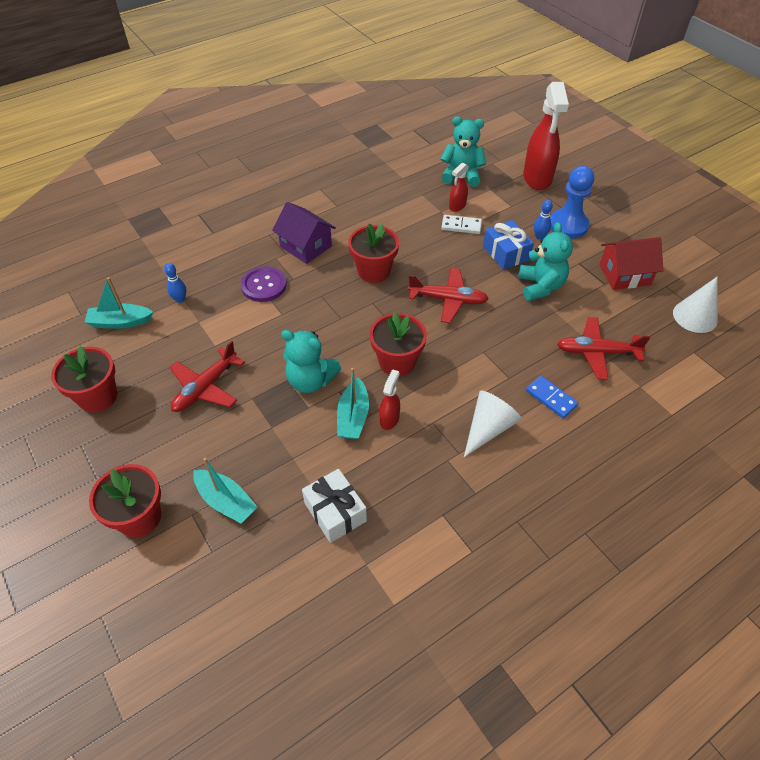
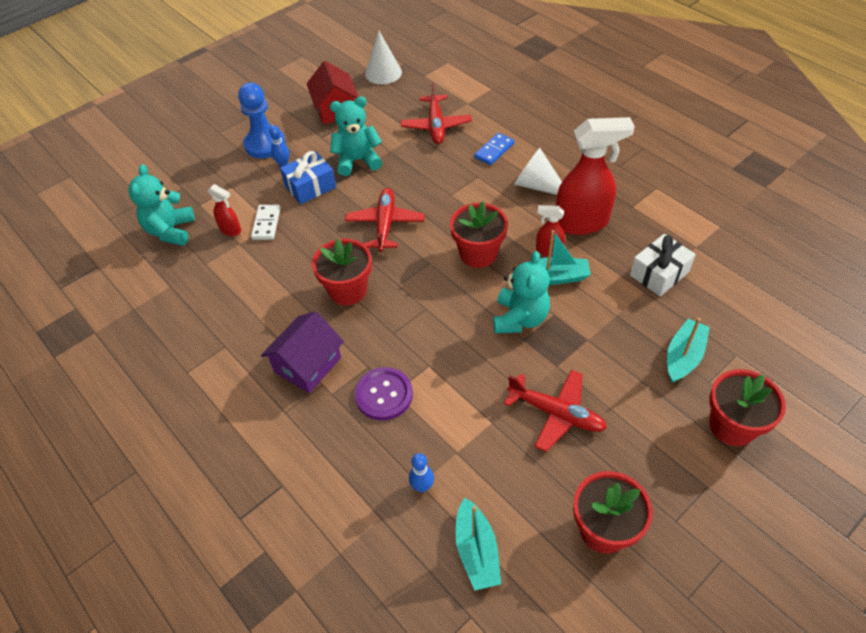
camera: 95 degrees left, 0 degrees up
(537, 179) = (183, 168): red spray bottle -> red spray bottle (582, 223)

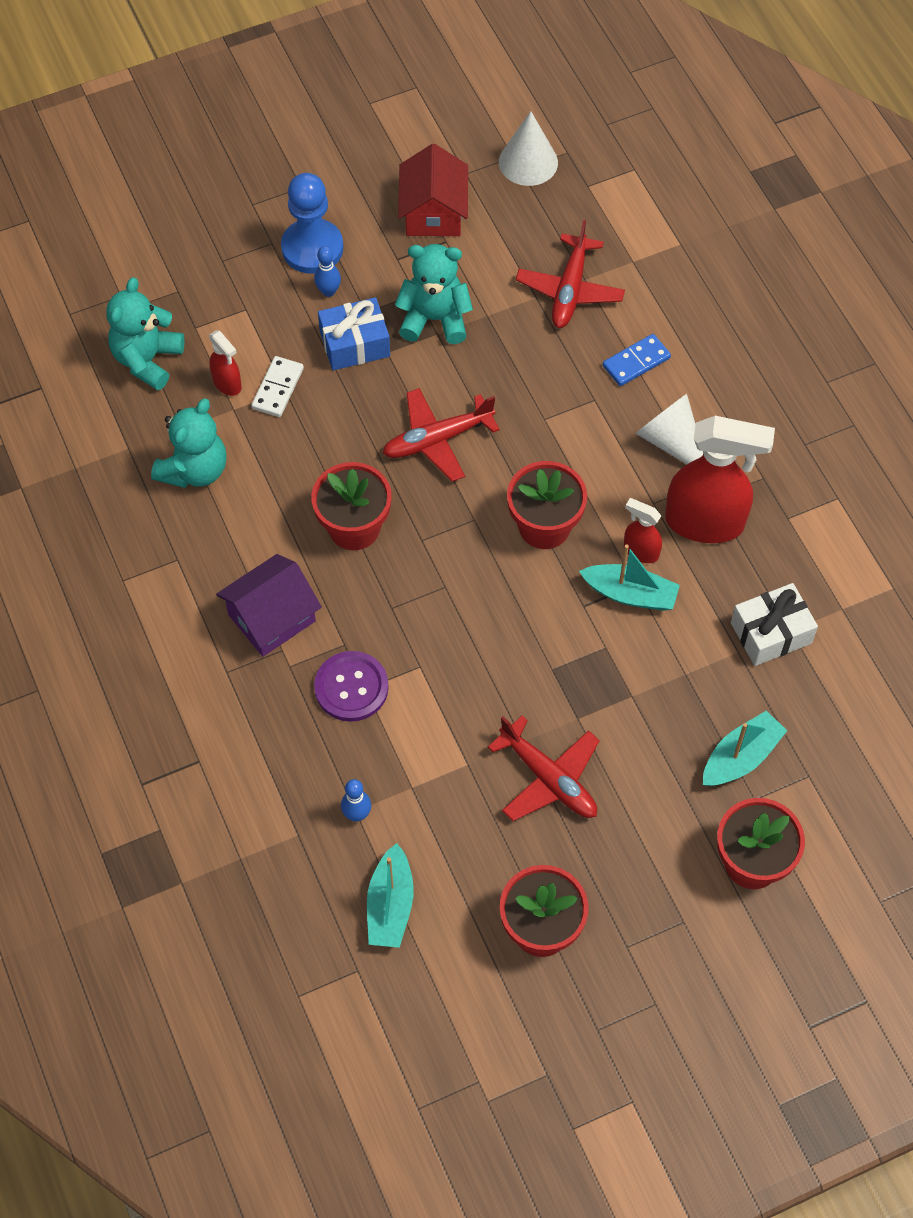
camera: 15 degrees right, 10 degrees up
(385, 224) = (437, 440): red plane -> red plane turned 135 degrees counterclockwise
(520, 318) = (559, 639): turquoise teddy bear -> turquoise teddy bear (195, 470)

